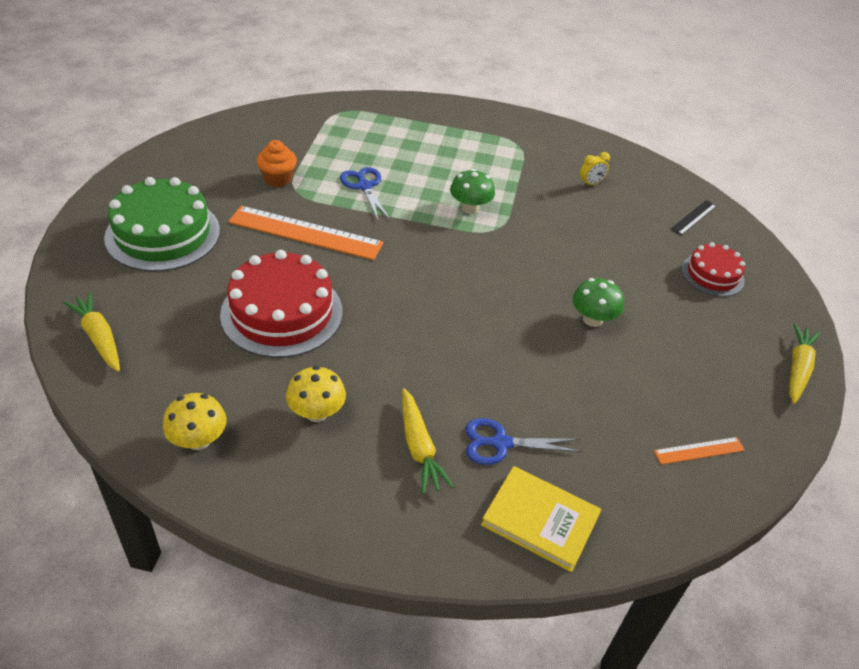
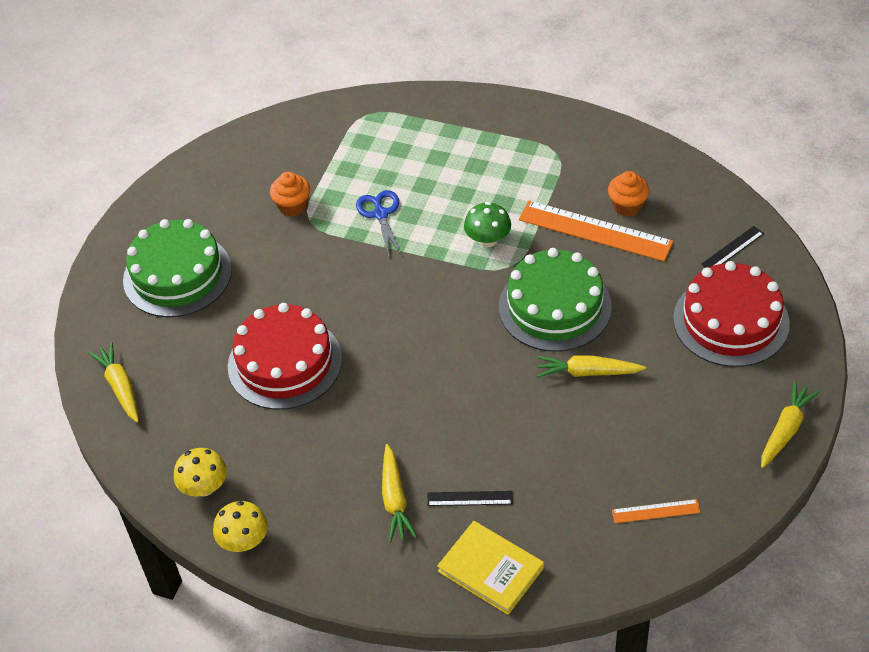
camera: 15 degrees right, 5 degrees up
(305, 233) = (315, 272): orange ruler -> orange ruler (595, 231)
(316, 412) = (308, 464): yellow mushroom -> yellow mushroom (244, 541)
(500, 443) = (469, 498): blue scissors -> black ruler
(546, 263) = (555, 307): none -> green cake
(590, 184) = (627, 206): yellow clock -> orange cupcake
(592, 319) = (588, 372): green mushroom -> yellow carrot
(712, 275) = (731, 321): red cake -> red cake, size x1.75

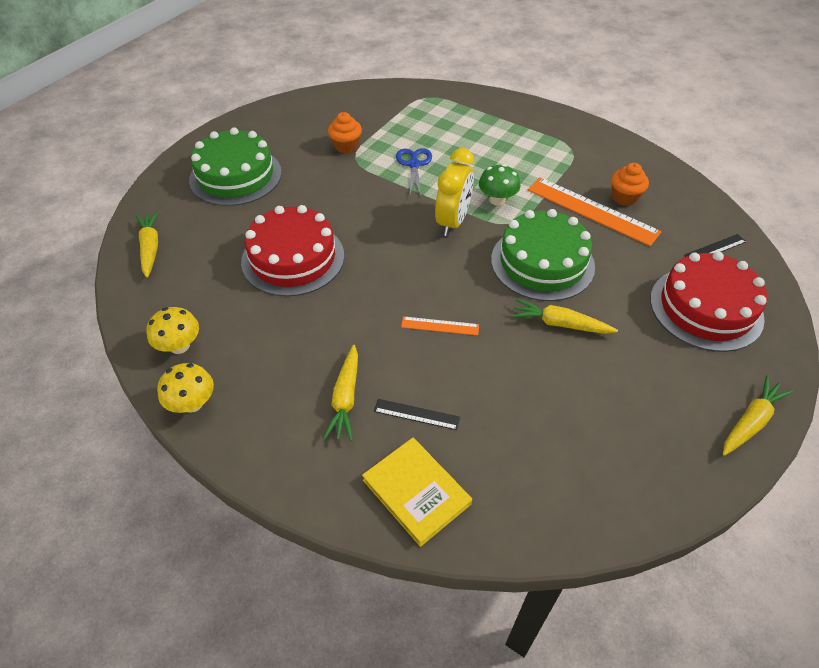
camera: 10 degrees right, 0 degrees up
(446, 279) = (453, 222): none -> yellow clock
(656, 511) = (601, 473): orange ruler -> orange ruler (440, 326)

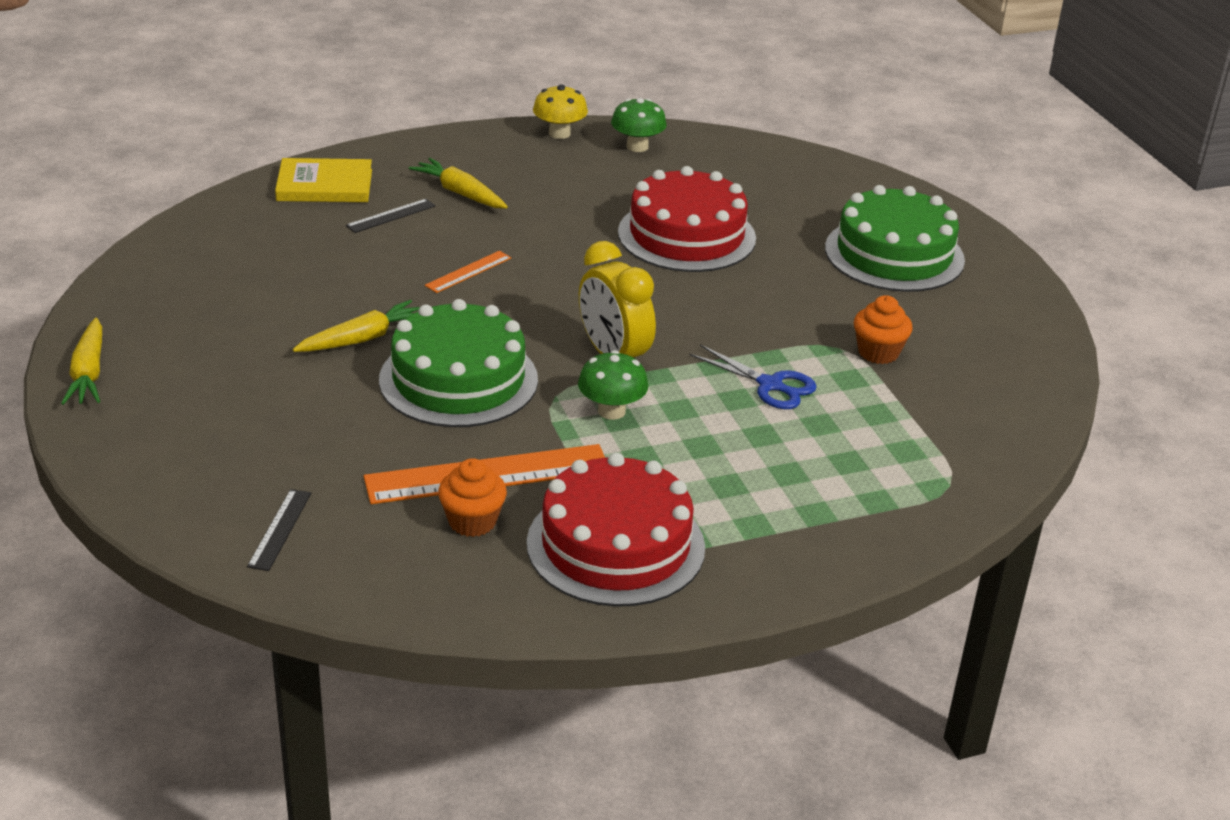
camera: 125 degrees right, 15 degrees down
(150, 248) = (807, 171): yellow carrot -> none
(179, 346) = (637, 146): yellow mushroom -> green mushroom
(706, 308) = (224, 448): red cake -> red cake (615, 545)

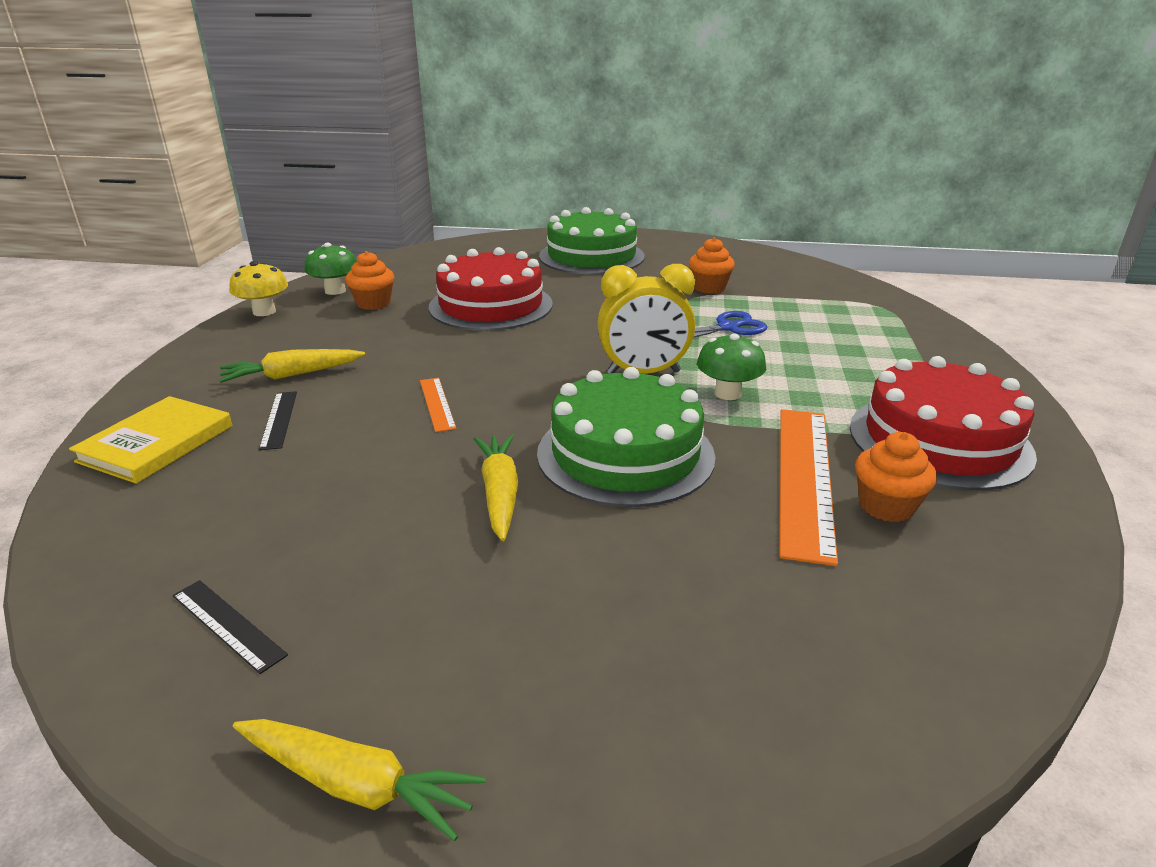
camera: 60 degrees left, 5 degrees down
(280, 529) = (873, 655): black ruler -> black ruler (228, 624)
(629, 175) = (373, 303): none -> orange cupcake

